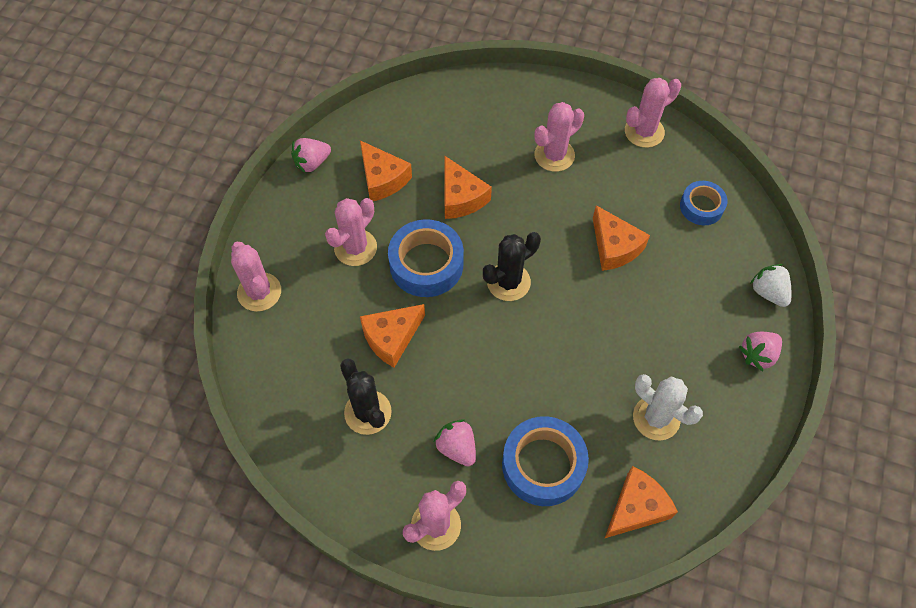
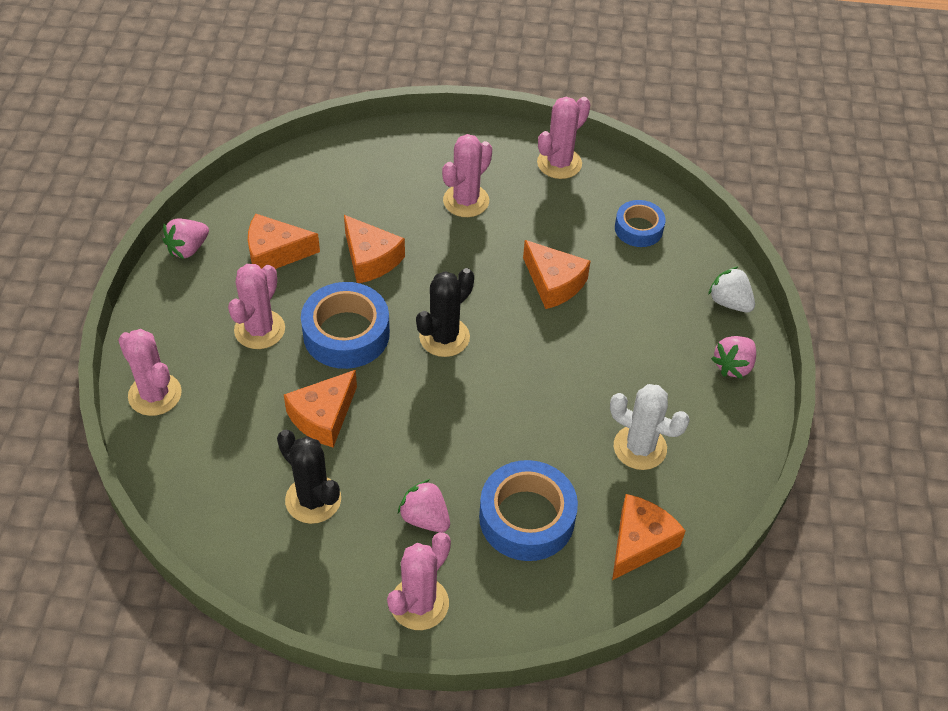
camera: 15 degrees left, 10 degrees down
(382, 179) = (275, 253): orange cheese -> orange cheese turned 135 degrees clockwise

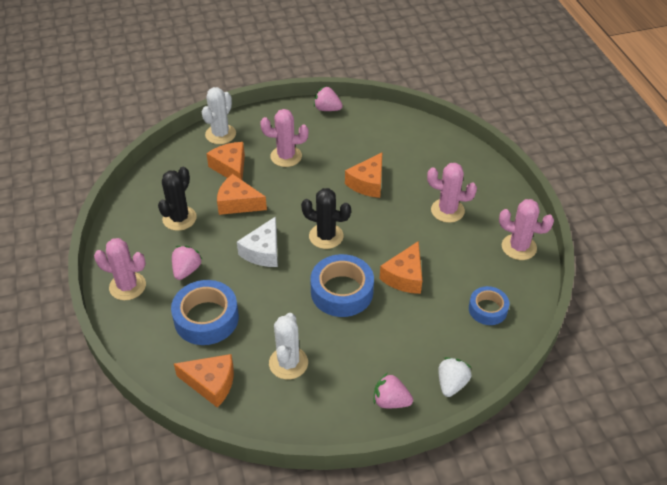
camera: 70 degrees right, 5 degrees down
(155, 394) = (220, 134): pink cactus -> white cactus
(275, 253) = (346, 143): orange cheese -> orange cheese (230, 168)
(346, 333) = (303, 192): blue tape -> blue tape (342, 291)
(436, 415) = (263, 251): none -> white cheese

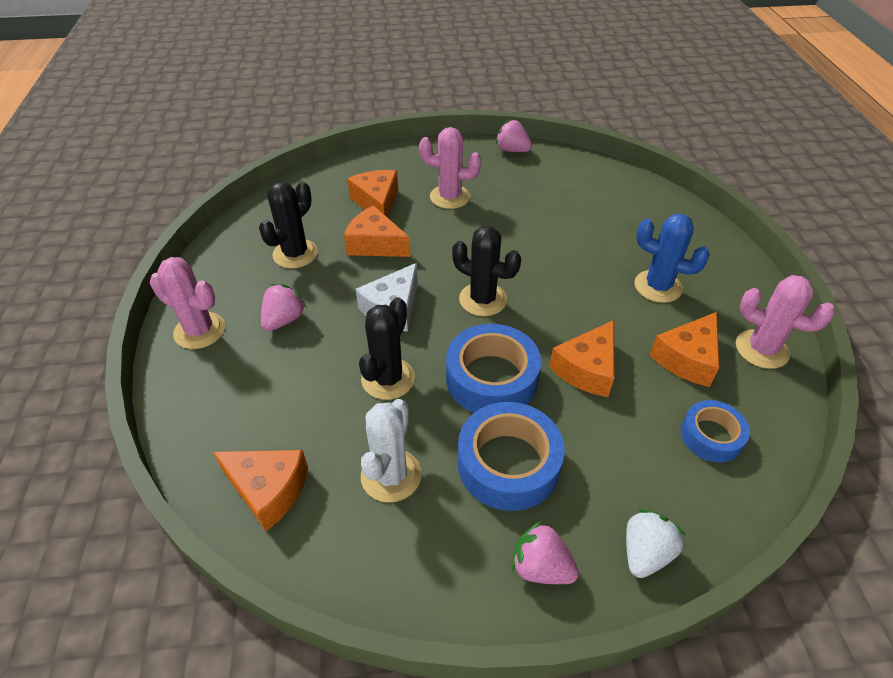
camera: 10 degrees right, 0 degrees up
(206, 318) = (290, 389): blue tape -> blue tape (508, 463)
(220, 134) = (375, 164): white cactus -> none
(271, 302) = (388, 379): none -> black cactus
(368, 183) = (551, 239): orange cheese -> orange cheese (687, 359)
(447, 210) = (658, 286): pink cactus -> blue cactus

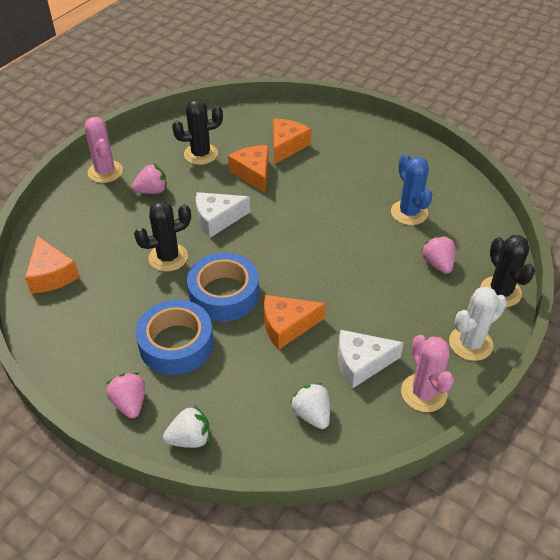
camera: 40 degrees right, 0 degrees up
(391, 475) = (112, 308): white cactus -> white cactus (470, 343)
(450, 197) = (339, 167): pink cactus -> none
(483, 299) = (276, 246): black cactus -> black cactus (500, 292)
(512, 150) = (428, 155): pink strawberry -> pink strawberry (437, 264)
(658, 286) = (406, 308): blue cactus -> blue cactus (409, 213)
(687, 359) = (361, 363): orange cheese -> white cheese
(711, 436) = (312, 414): blue tape -> white strawberry

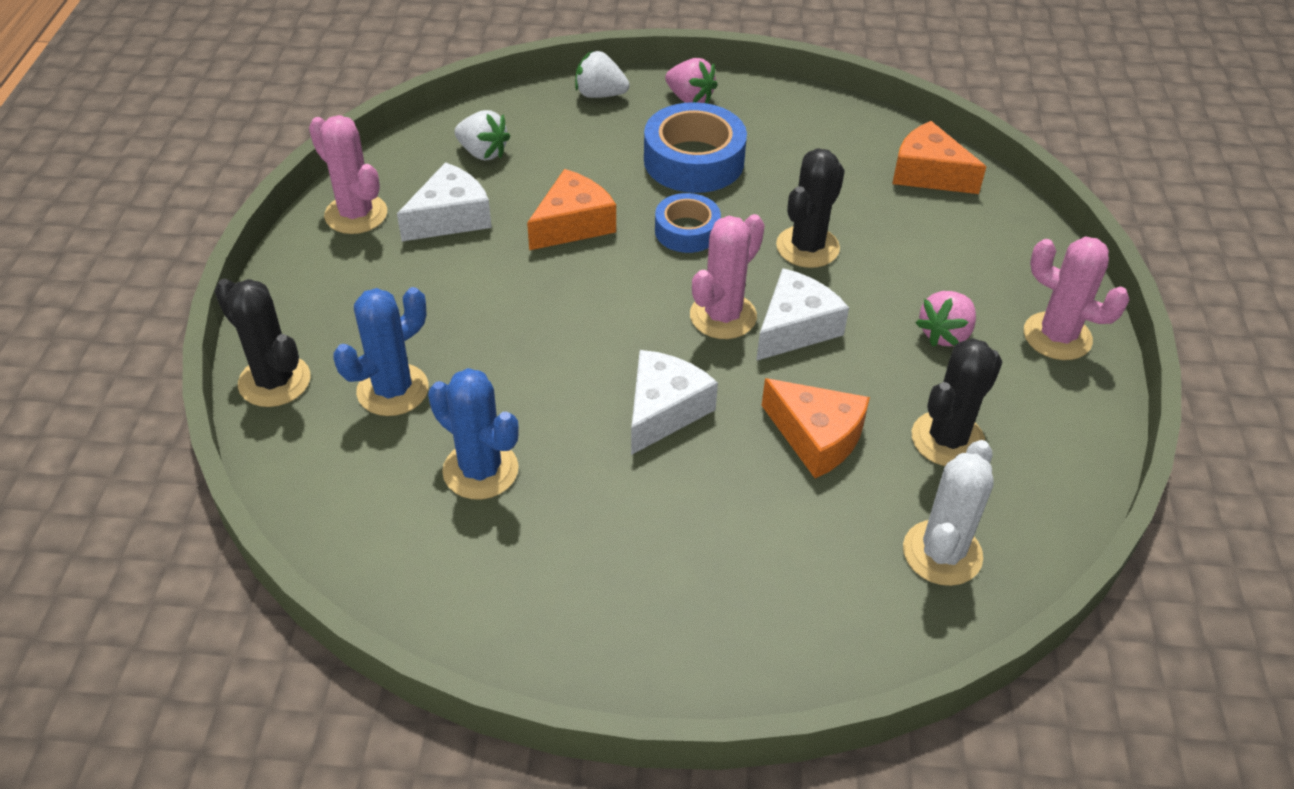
camera: 150 degrees right, 0 degrees up
(190, 438) = (600, 94): white strawberry -> white strawberry turned 60 degrees clockwise
(224, 294) = (687, 231): blue tape -> blue tape, size x0.61
(247, 238) = (723, 316): none -> pink cactus
(286, 146) = (810, 531): orange cheese -> none
(310, 207) = (663, 410): none -> white cheese
(437, 264) = (393, 390): pink strawberry -> blue cactus
(470, 343) = (307, 290): white cactus -> white cactus (942, 553)

